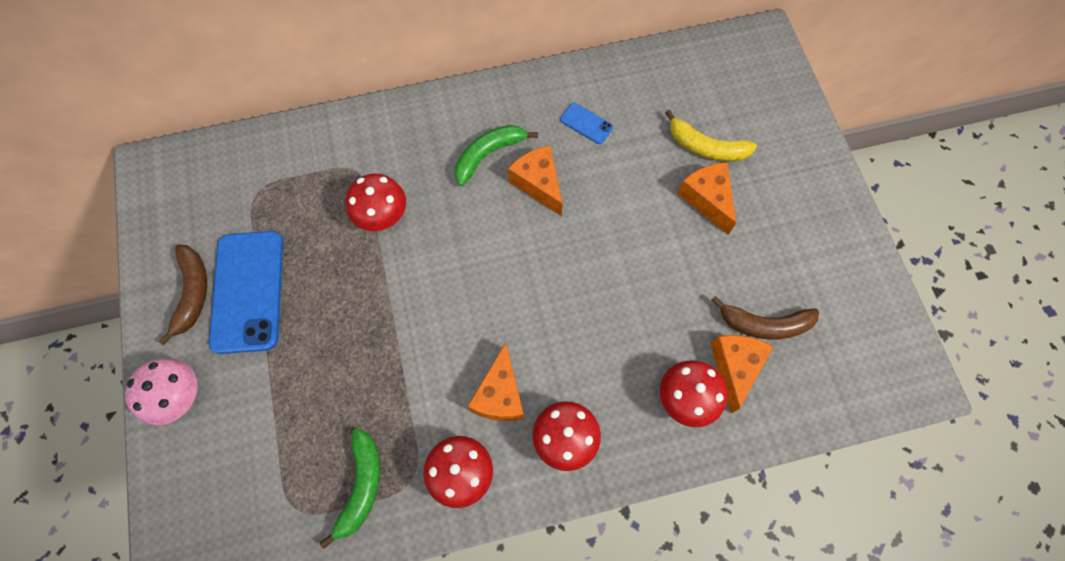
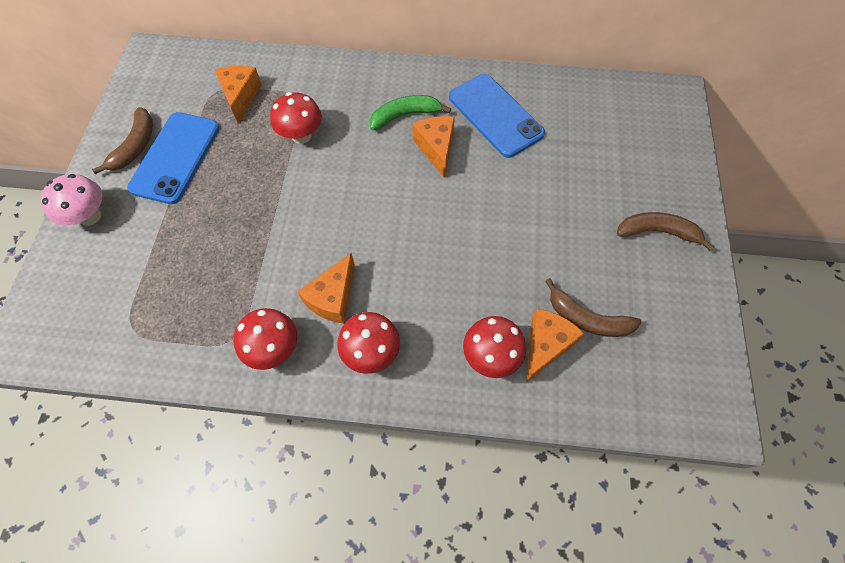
camera: 20 degrees right, 5 degrees down
(361, 486) = (190, 330): green banana -> none
(586, 123) = (495, 115): blue phone -> blue phone, size x2.26
(706, 147) = (591, 162): yellow banana -> none
(707, 199) = (576, 202): orange cheese -> orange cheese (241, 97)
(798, 205) = (657, 232): none -> brown banana

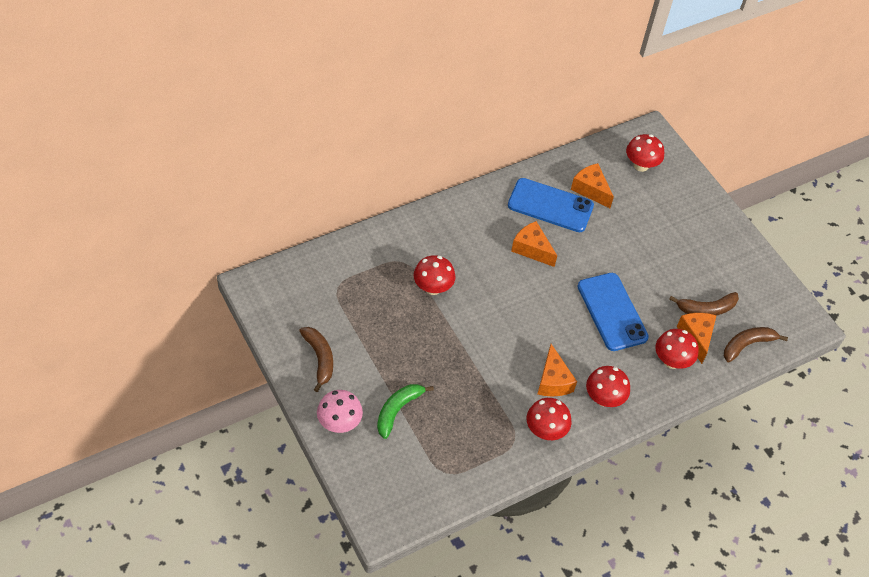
camera: 40 degrees left, 10 degrees down
(176, 157) = (358, 350): blue phone -> blue phone (612, 312)
(241, 97) = (361, 282): orange cheese -> orange cheese (590, 190)
(405, 115) = (491, 236): green banana -> green banana (398, 410)
(635, 122) = (641, 165): none -> red mushroom
(657, 232) = (706, 234): brown banana -> brown banana (747, 345)

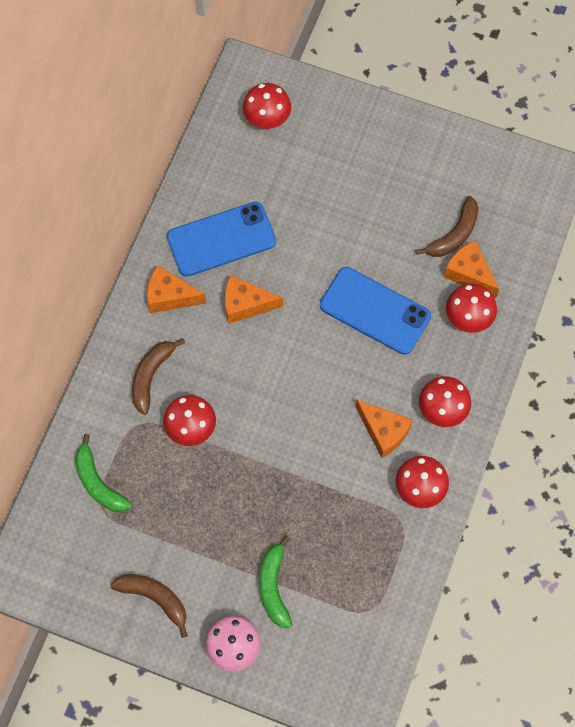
camera: 35 degrees left, 15 degrees up
(349, 273) = (98, 482): none -> green banana
(590, 190) = (244, 188): orange cheese -> orange cheese (170, 296)
(747, 345) = (518, 243): brown banana -> brown banana (151, 376)

